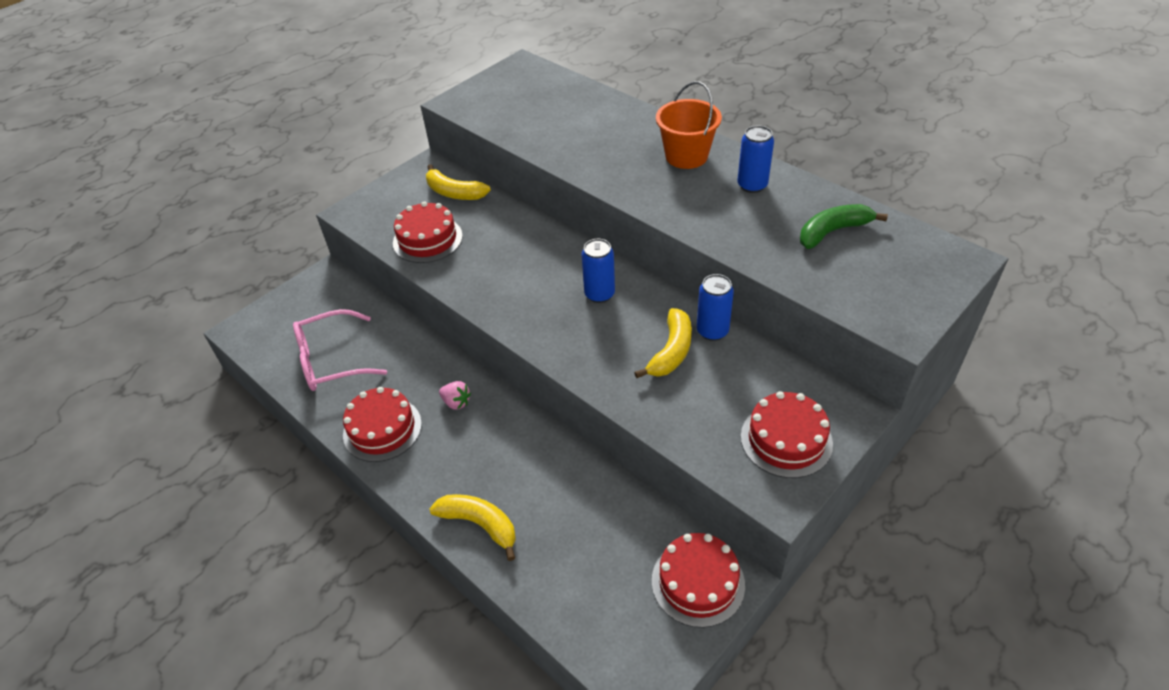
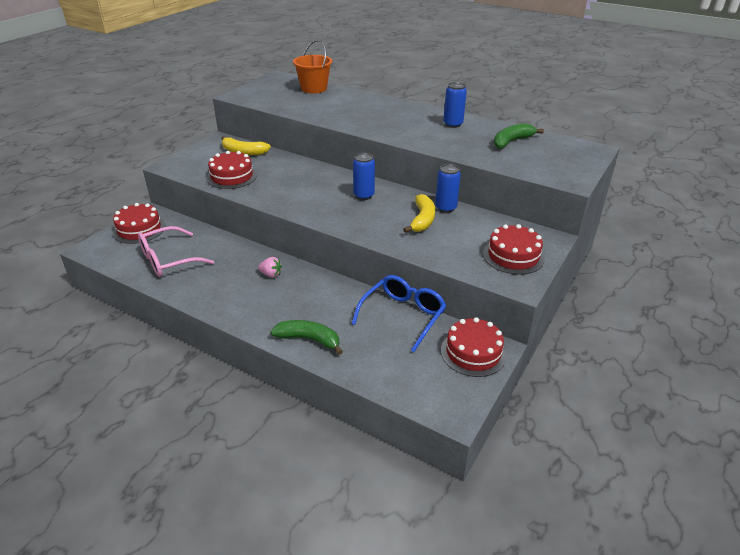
camera: 15 degrees left, 10 degrees down
(382, 429) = (219, 294): red cake -> red cake (139, 229)
(480, 524) = (309, 339): yellow banana -> green banana
(616, 501) = (403, 316): none -> blue glasses
(686, 156) = (405, 113): orange bucket -> orange bucket (314, 88)

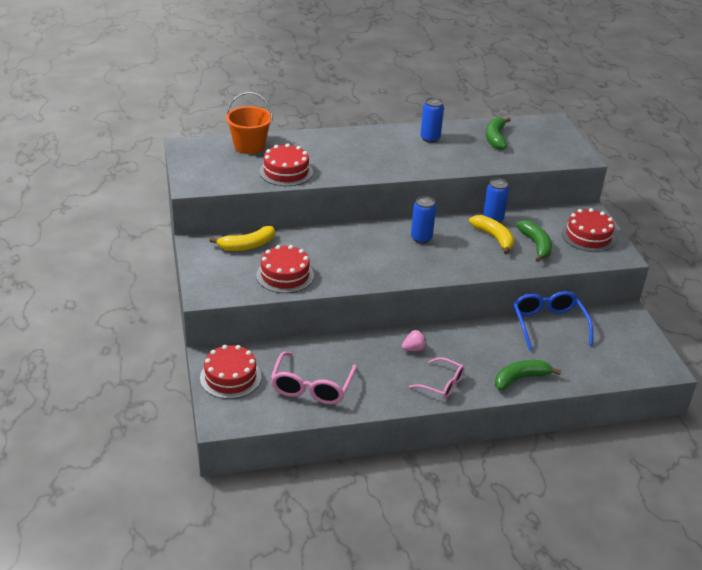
camera: 45 degrees left, 0 degrees up
(247, 307) = (442, 384): none -> pink glasses
(449, 240) = (536, 245): none -> green banana
(473, 352) = (621, 324): red cake -> red cake (286, 172)

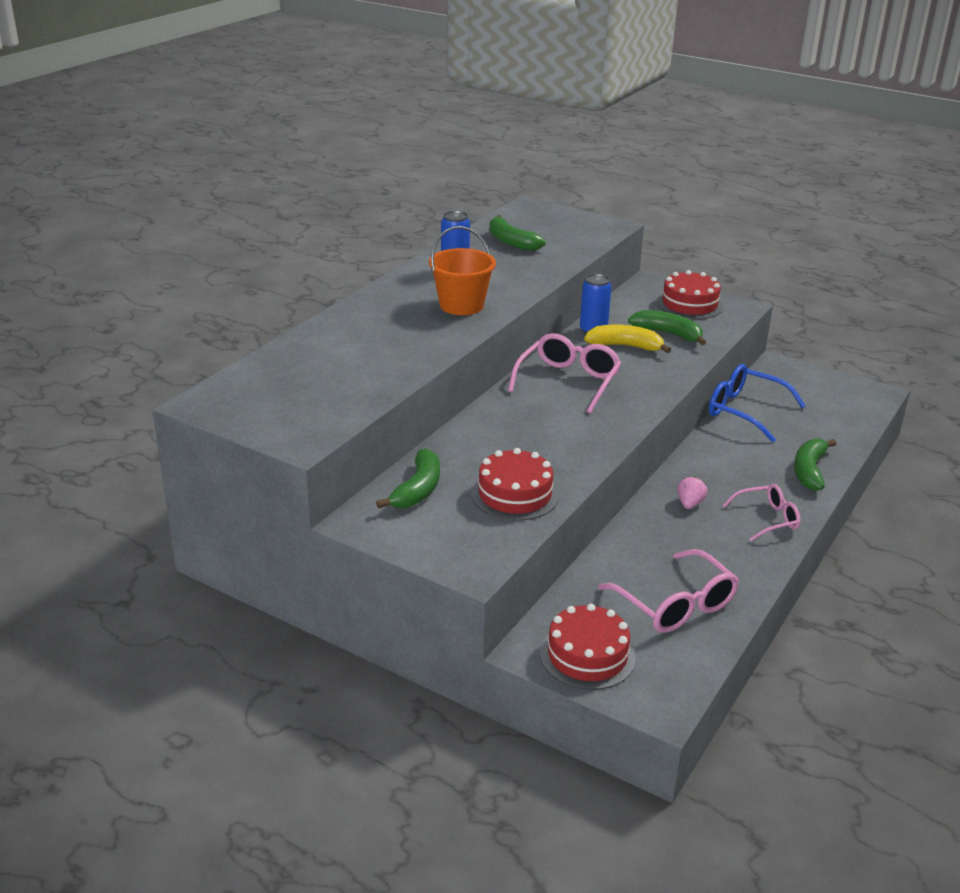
camera: 45 degrees left, 5 degrees down
(247, 245) = (418, 489): yellow banana -> green banana
(249, 146) = (283, 366): orange bucket -> orange bucket (461, 305)
(286, 172) = (379, 371): red cake -> none
(421, 238) = (568, 382): blue can -> pink glasses

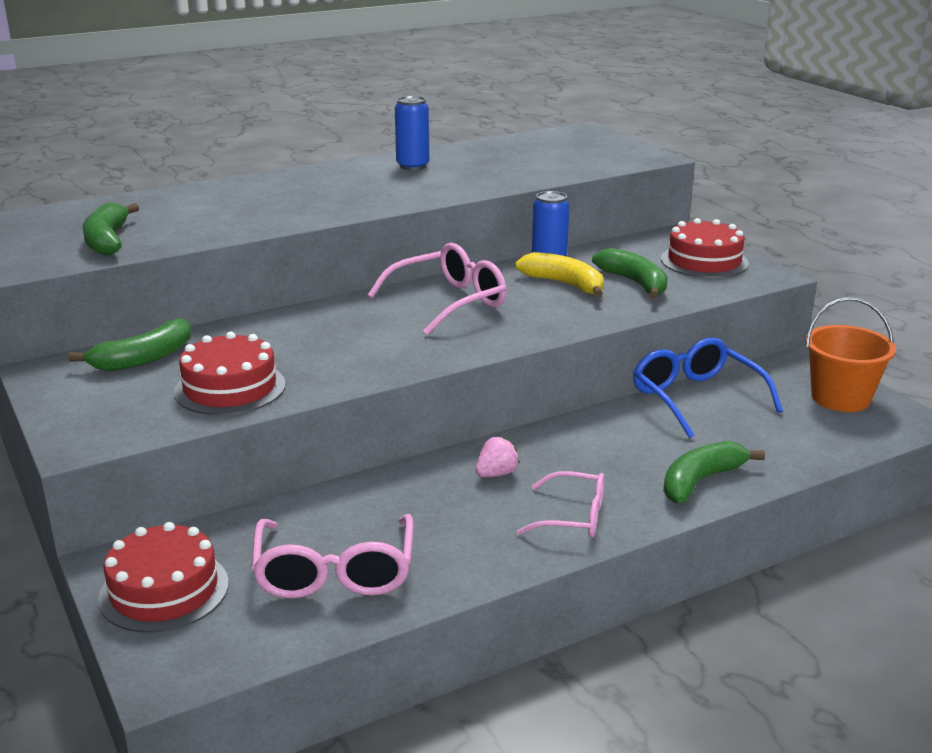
camera: 30 degrees right, 5 degrees down
(461, 305) = (367, 194): orange bucket -> orange bucket (840, 398)
(511, 242) = (512, 154): green banana -> green banana (107, 241)

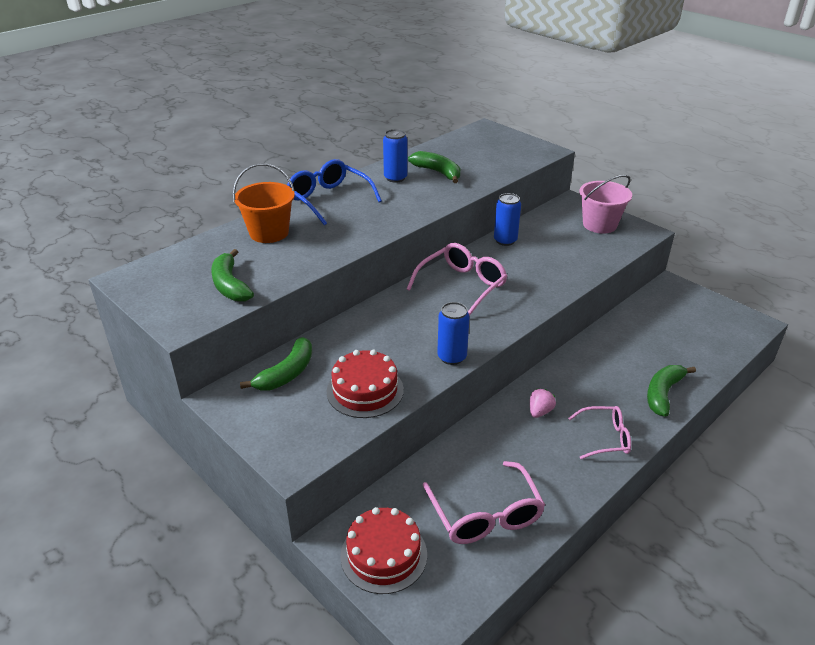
camera: 15 degrees left, 10 degrees up
(374, 370) = (452, 357): none -> blue can
(564, 284) = (526, 258): yellow banana -> none
(634, 283) = (568, 250): green banana -> green banana (438, 172)
(696, 398) = (625, 326): blue glasses -> blue glasses (329, 199)
(704, 261) = (599, 224): red cake -> pink bucket
(840, 398) = (707, 311): orange bucket -> orange bucket (269, 233)

